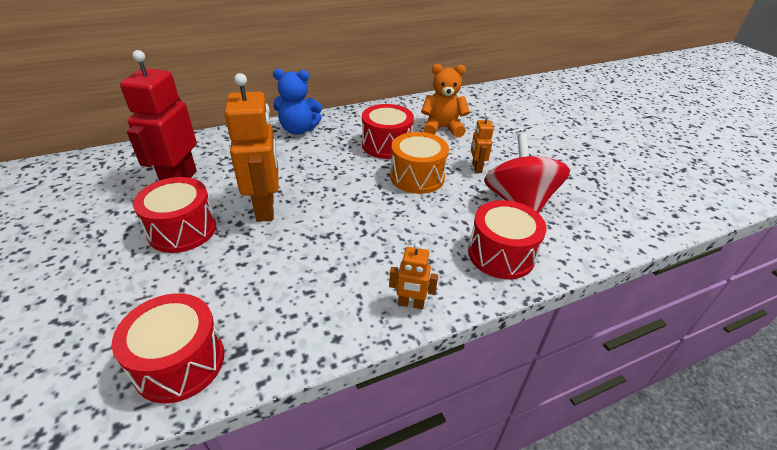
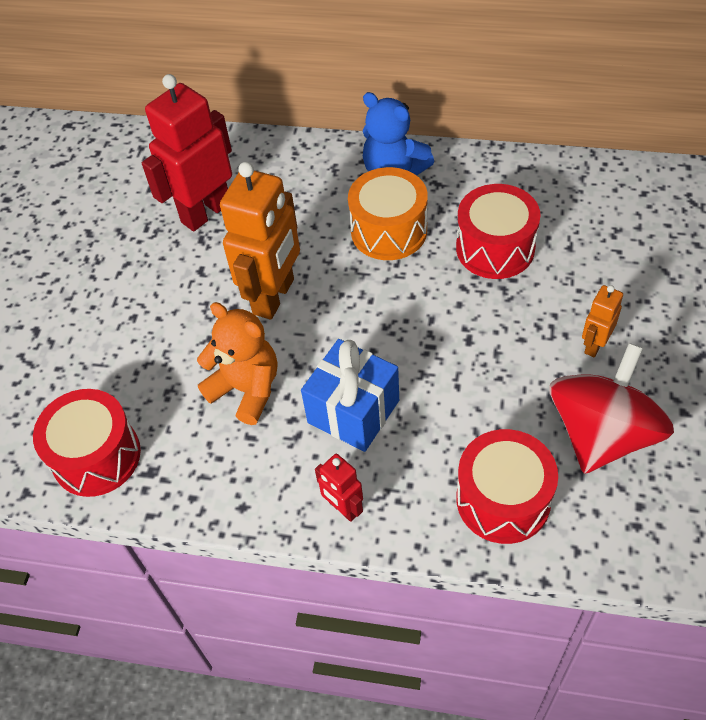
camera: 40 degrees right, 15 degrees up
(182, 230) = (173, 291): red drum -> none
(371, 247) = (353, 411): none -> blue gift
(411, 304) = (343, 508): orange robot -> red robot
(417, 177) = (493, 325): orange drum -> orange drum (389, 230)
(442, 128) = (606, 245): orange teddy bear -> orange teddy bear (246, 389)

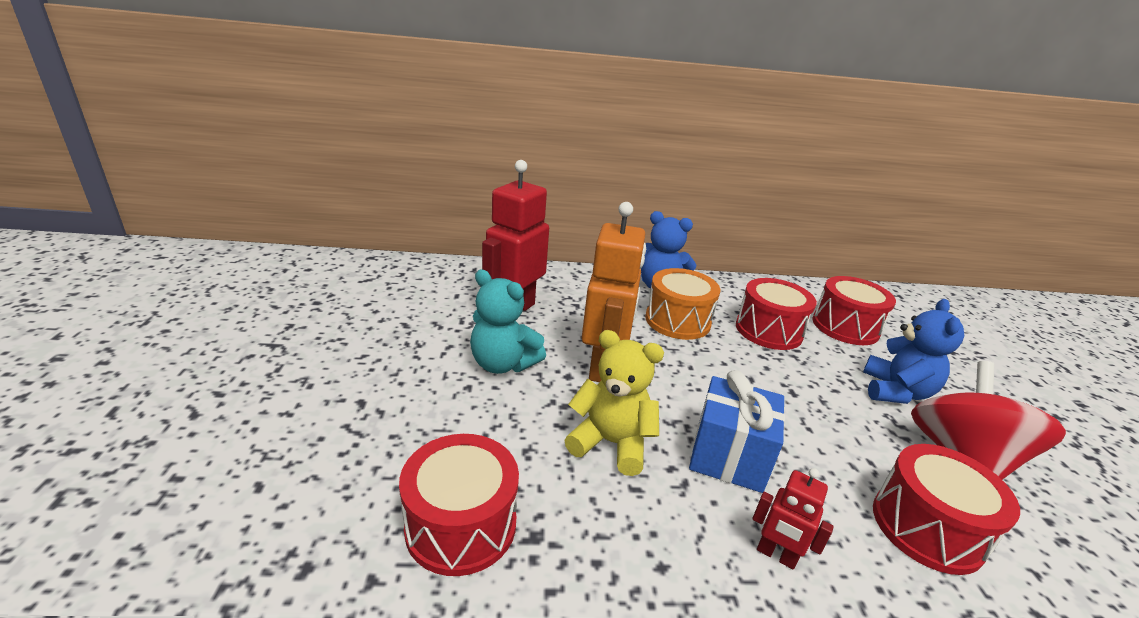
camera: 20 degrees left, 25 degrees down
(173, 289) = (503, 364): none -> turquoise teddy bear
(246, 389) = (611, 443): orange teddy bear -> yellow teddy bear
(594, 345) = (895, 391): orange robot -> blue teddy bear
(603, 243) = (845, 327): none -> red drum

